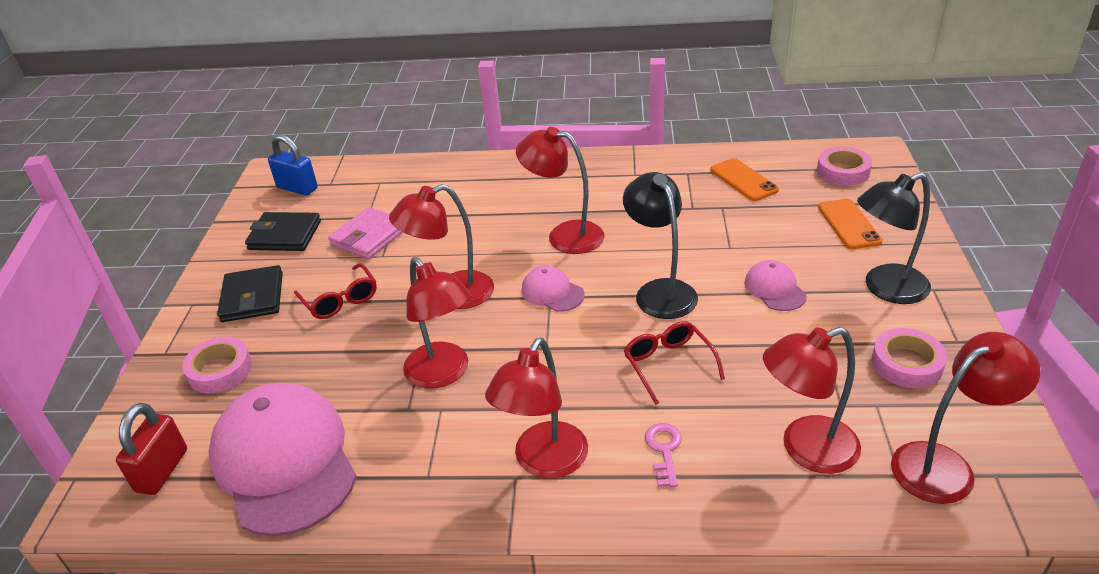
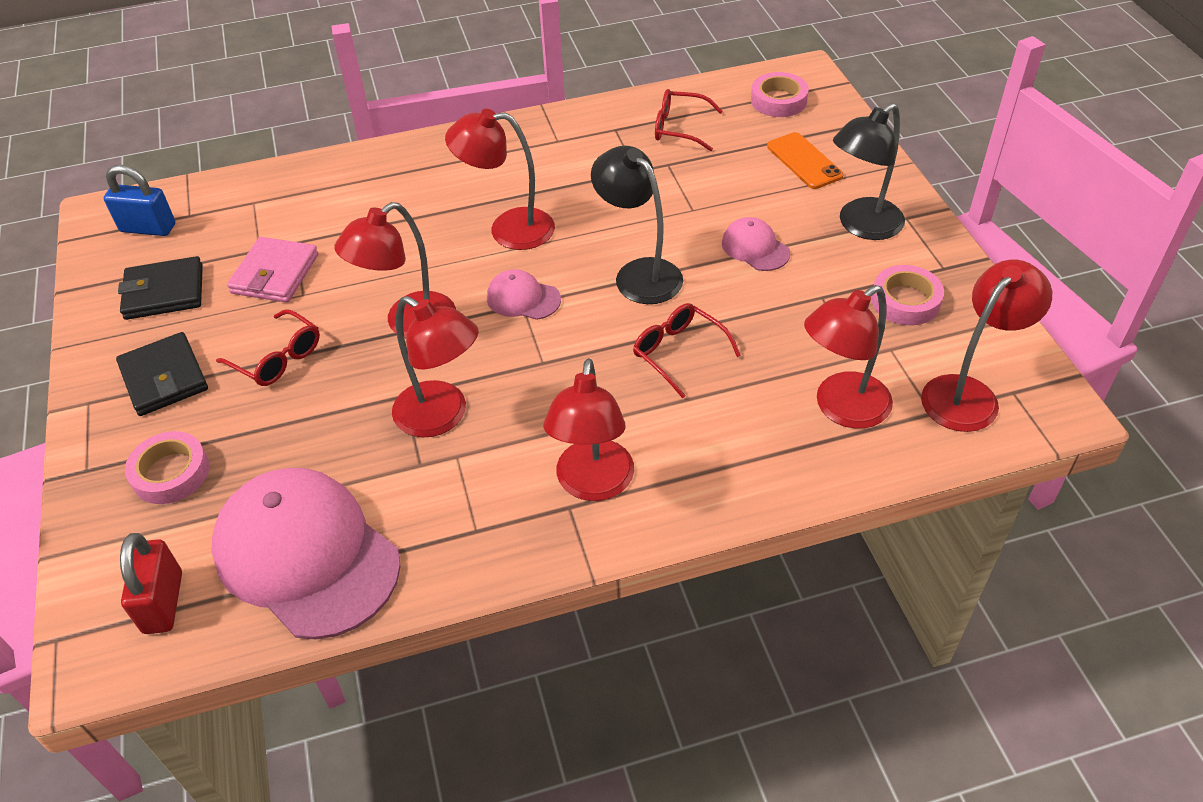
camera: 20 degrees left, 10 degrees up
(664, 450) = (708, 443): pink key -> none
(743, 180) = (679, 128): orange phone -> red glasses

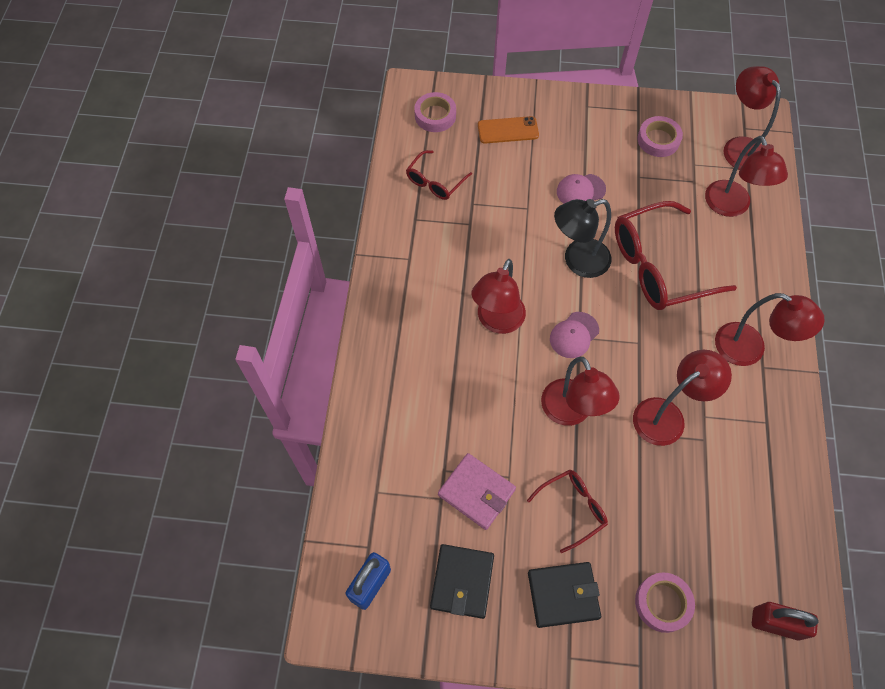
camera: 70 degrees left, 15 degrees up
(306, 555) = (760, 525): pink cap -> none
(678, 352) = (658, 267): red glasses -> red glasses, size x1.91
(861, 226) = (584, 130): black lamp -> none

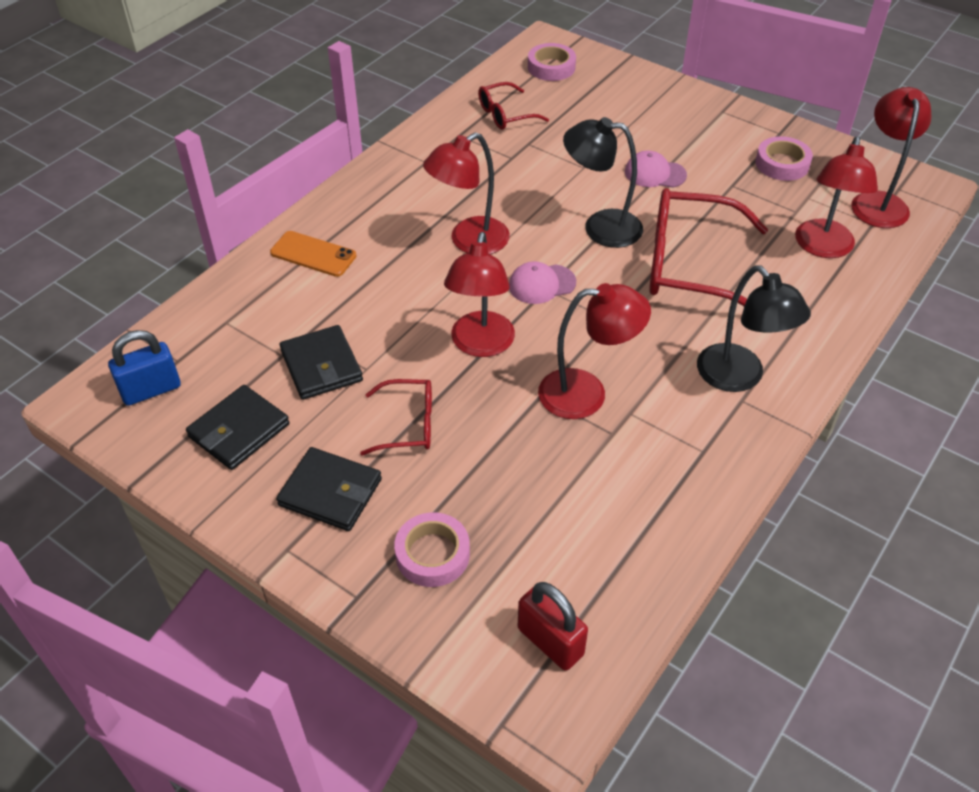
camera: 30 degrees right, 15 degrees down
(476, 492) = (321, 366): pink wallet -> black wallet
(508, 130) = (617, 102): orange phone -> orange phone (313, 254)
(750, 349) = (739, 377): red lamp -> black lamp

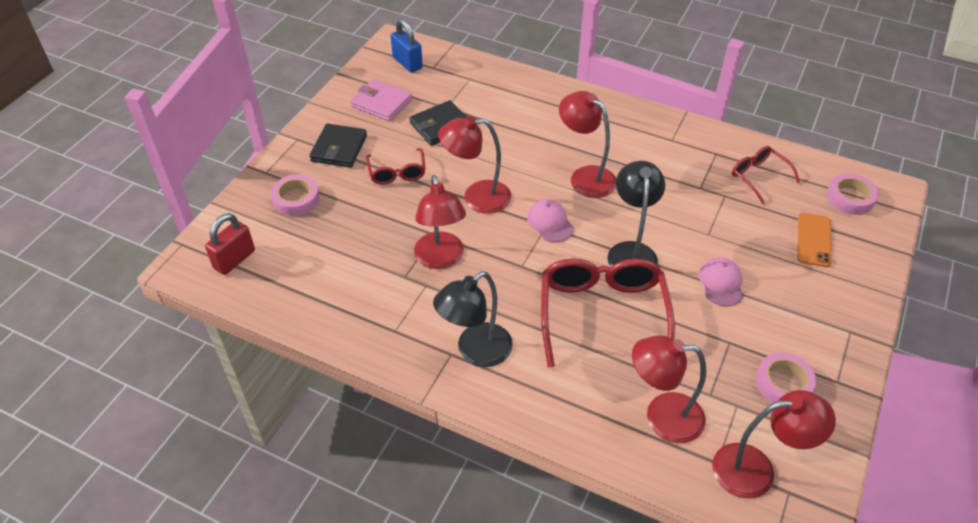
camera: 80 degrees right, 0 degrees up
(239, 430) = (381, 103): black wallet -> pink wallet
(313, 254) = (544, 102): orange phone -> orange phone (813, 240)

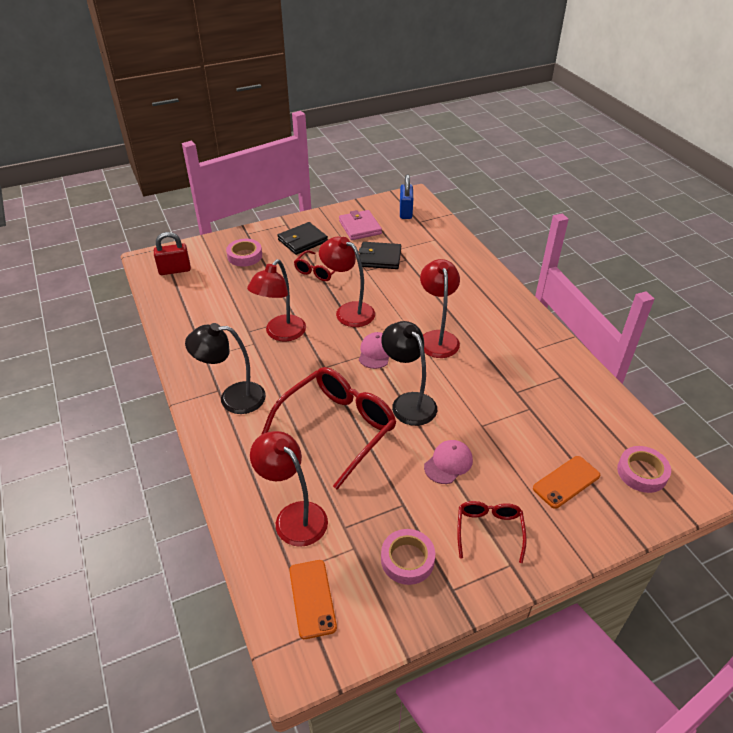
camera: 40 degrees right, 5 degrees down
(631, 251) = (408, 402): black lamp -> black lamp turned 75 degrees counterclockwise
(756, 470) = (312, 598): red lamp -> orange phone
(758, 176) = (576, 411): red glasses -> red glasses (489, 530)

